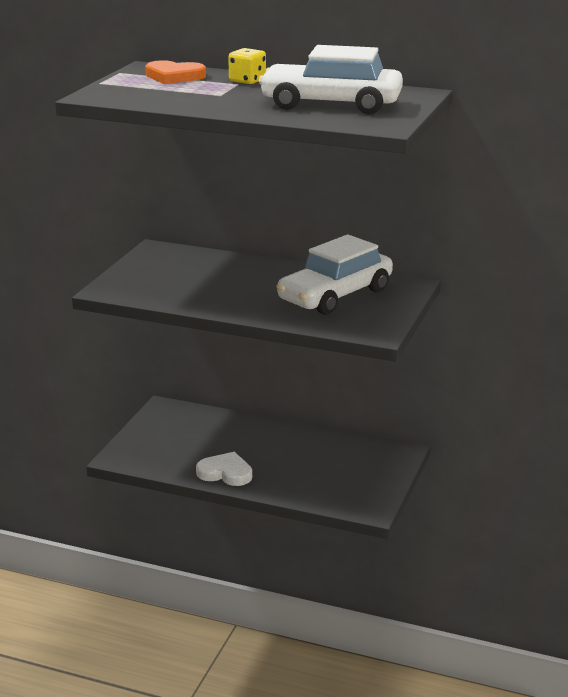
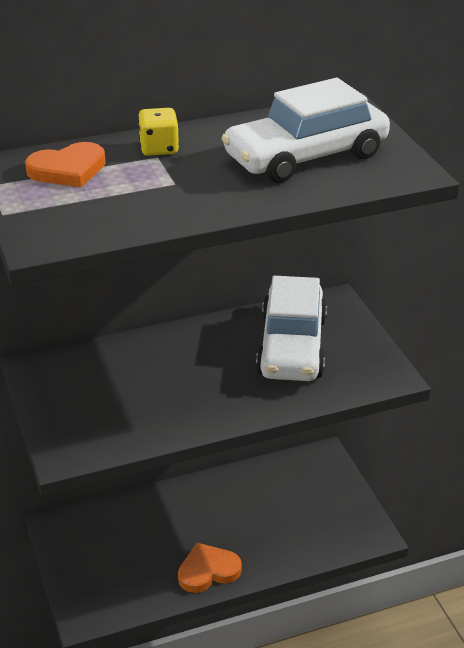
camera: 40 degrees left, 10 degrees up
(225, 473) = (208, 571): white heart -> orange heart

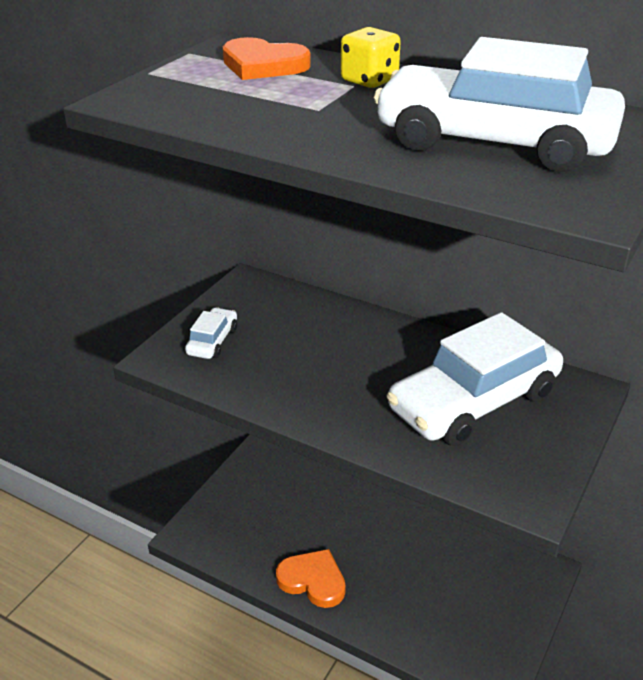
camera: 50 degrees right, 0 degrees up
(81, 420) = (212, 341): none -> white car

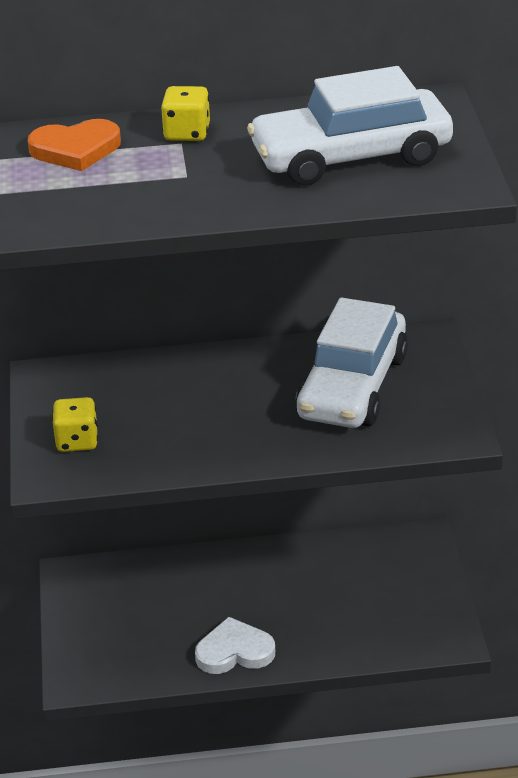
camera: 35 degrees left, 0 degrees up
(212, 341) = (77, 441): white car -> yellow dice
(313, 580) = (234, 651): orange heart -> white heart

